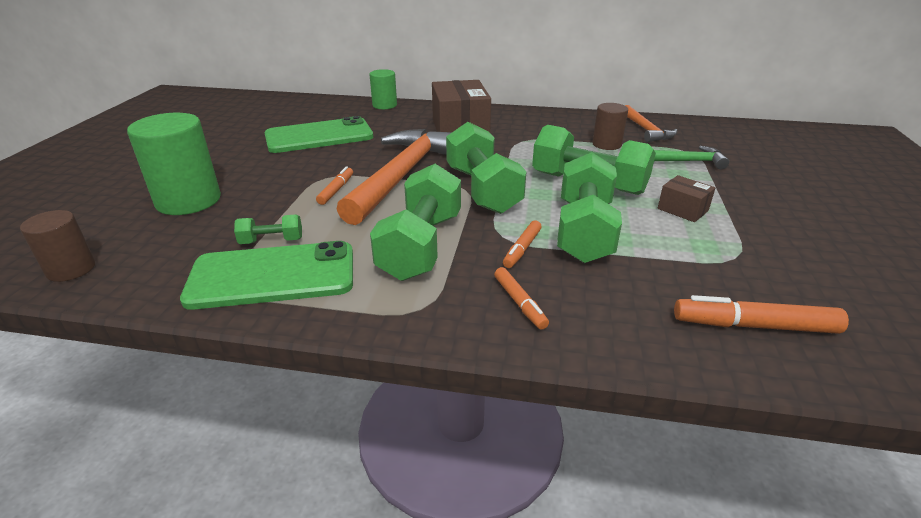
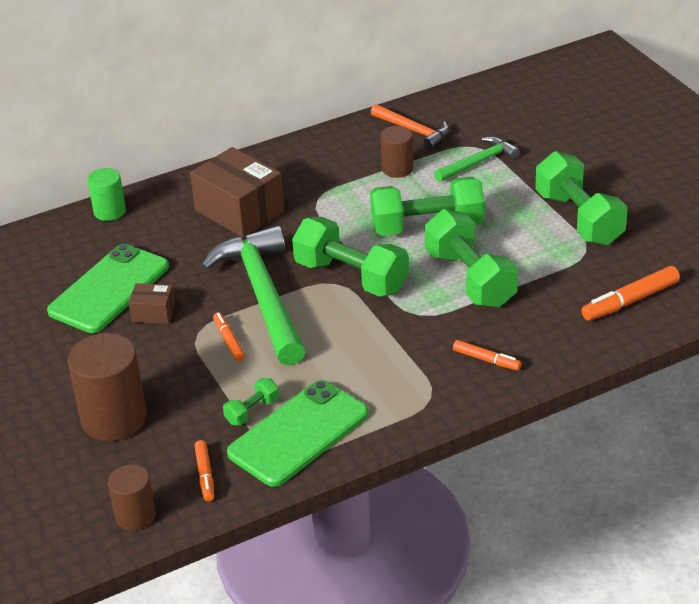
camera: 35 degrees left, 5 degrees up
(188, 201) = (114, 419): green cylinder -> brown cylinder
(402, 175) = (263, 295): orange hammer -> green hammer
(421, 245) = (370, 353): green dumbbell -> green dumbbell (579, 218)
(522, 249) = (444, 318): orange marker -> orange marker (205, 475)
(682, 210) = (520, 221): brown box -> brown box (153, 313)

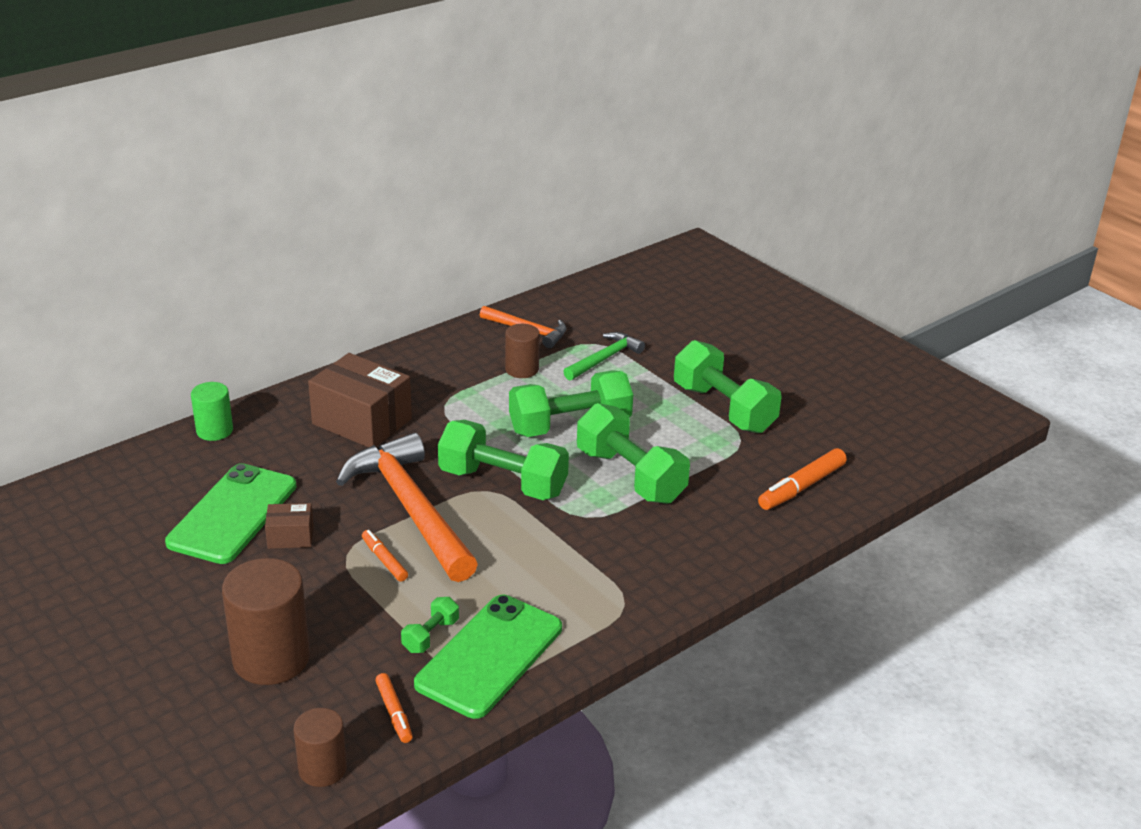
camera: 15 degrees left, 5 degrees down
(263, 295) = (411, 509): green hammer -> orange hammer
(486, 360) = (672, 559): orange marker -> none

